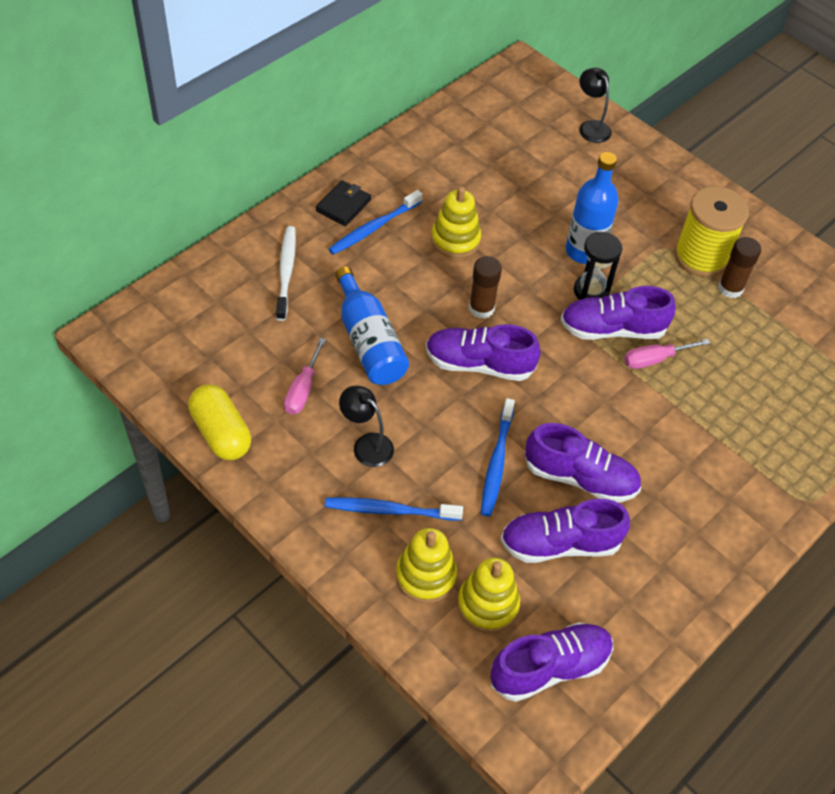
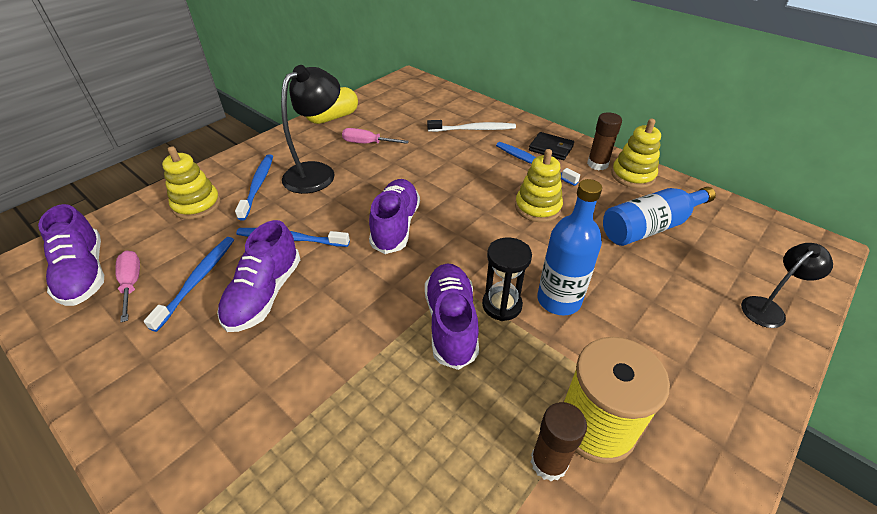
camera: 90 degrees right, 10 degrees down
(366, 444) = (317, 172): black lamp -> black lamp, size x1.71
(369, 342) = (413, 168): blue bottle -> blue bottle (650, 227)
(481, 308) = (460, 225): brown glue stick -> brown glue stick (597, 164)
(487, 604) = (158, 237): yellow stacking toy -> yellow stacking toy (632, 175)
(560, 544) = (198, 280): purple shoe -> blue toothbrush
(655, 359) = (412, 363): pink screwdriver -> pink screwdriver (131, 284)

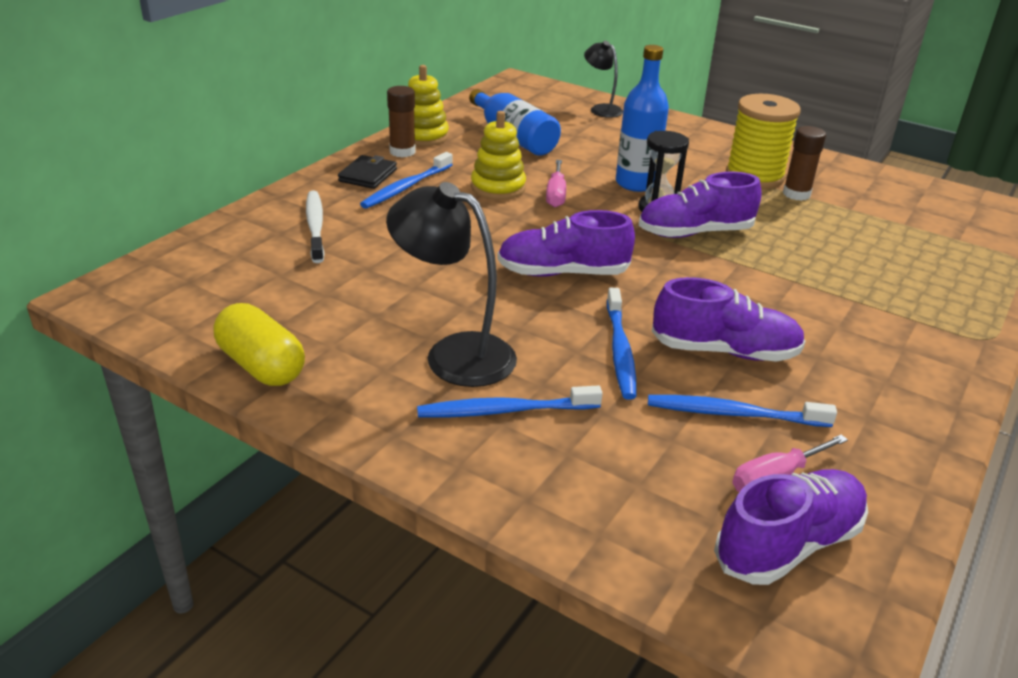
camera: 100 degrees left, 10 degrees down
(197, 205) = (577, 469): yellow stacking toy -> none
(367, 143) = (359, 315): pink screwdriver -> pink screwdriver (556, 194)

